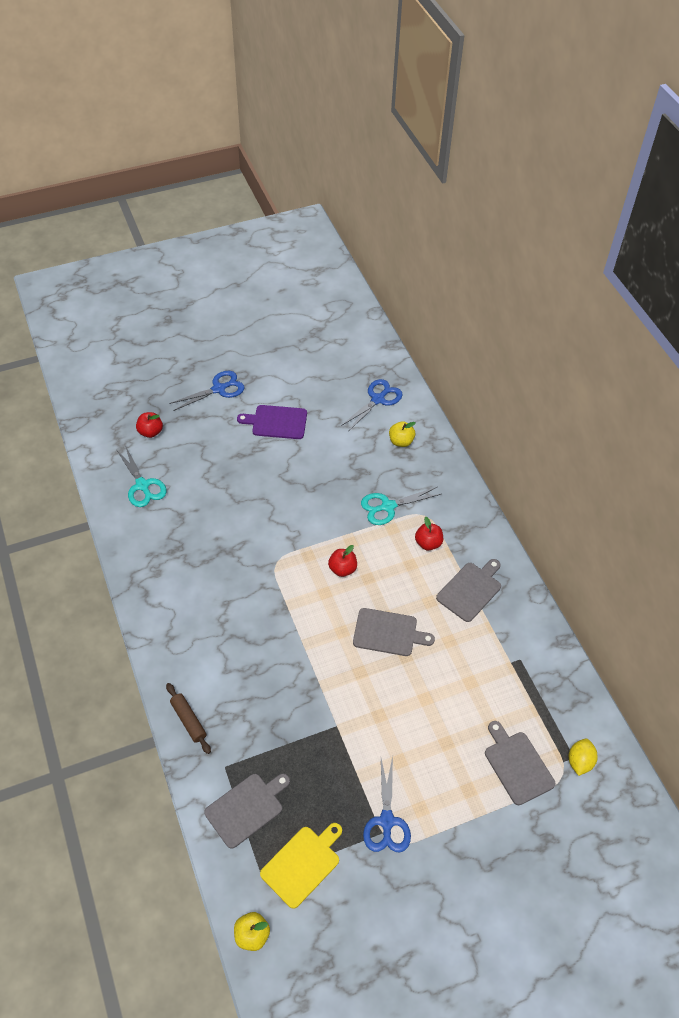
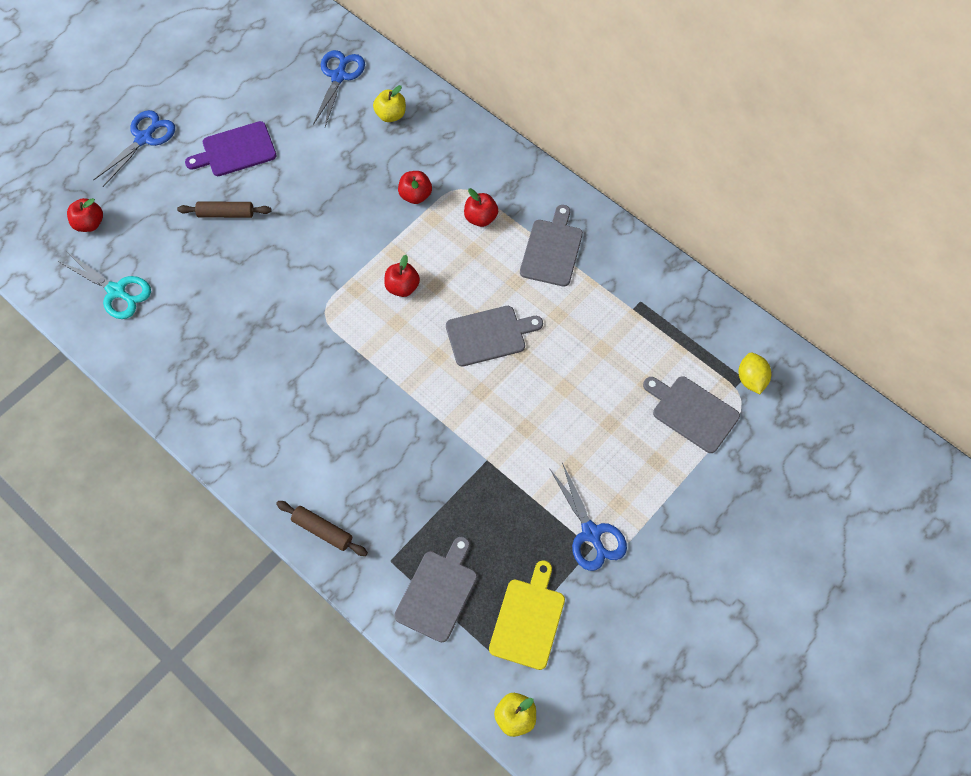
camera: 25 degrees left, 10 degrees up
(246, 463) = (226, 214): none -> brown rolling pin
(388, 506) = (415, 195): turquoise scissors -> red apple

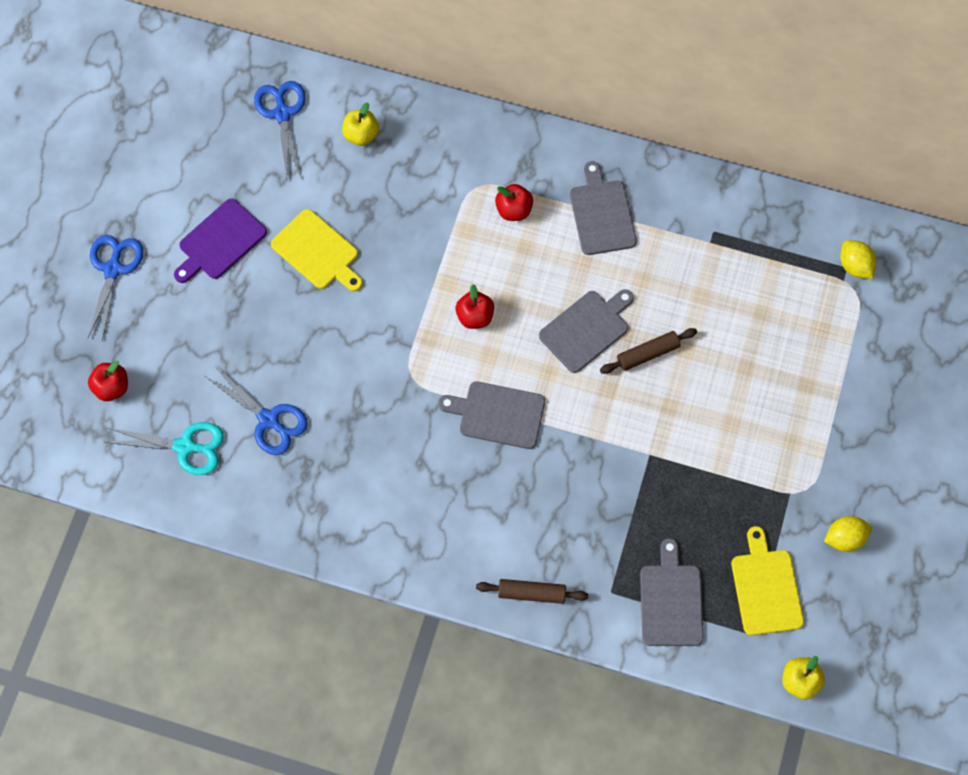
camera: 25 degrees left, 5 degrees up
(226, 214) = (250, 315): brown rolling pin -> brown rolling pin (648, 354)
(306, 187) = (317, 252): none -> yellow cutting board
(415, 195) = (435, 213): red apple -> none
(591, 533) = (781, 481): blue scissors -> blue scissors (268, 420)
(622, 608) = (844, 538): none -> yellow lemon
(692, 412) = (816, 323): grey cutting board -> grey cutting board (498, 414)

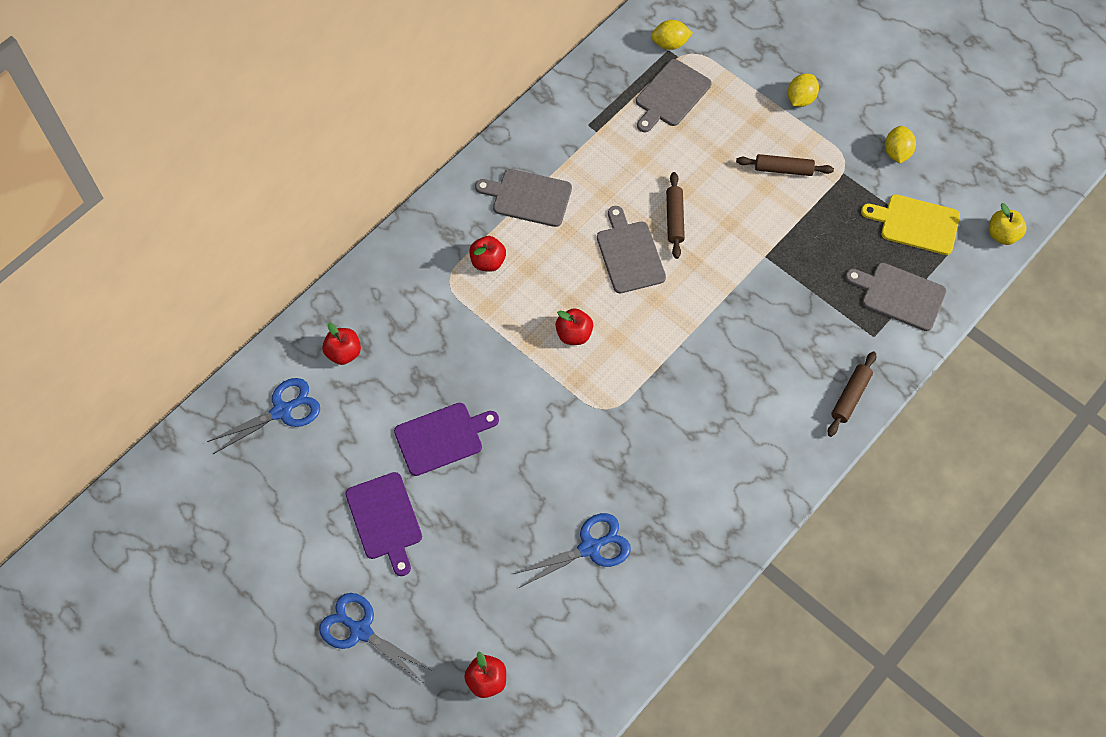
camera: 65 degrees left, 5 degrees down
(185, 447) = (581, 634): turquoise scissors -> none
(282, 114) = (282, 411): blue scissors -> blue scissors turned 135 degrees clockwise
(317, 252) = (442, 437): yellow cutting board -> purple cutting board
(361, 135) = (344, 353): yellow apple -> red apple
(498, 414) = (675, 355): grey cutting board -> grey cutting board (671, 95)
(761, 433) = (783, 169): none -> brown rolling pin
(858, 418) = (800, 99): none -> yellow lemon

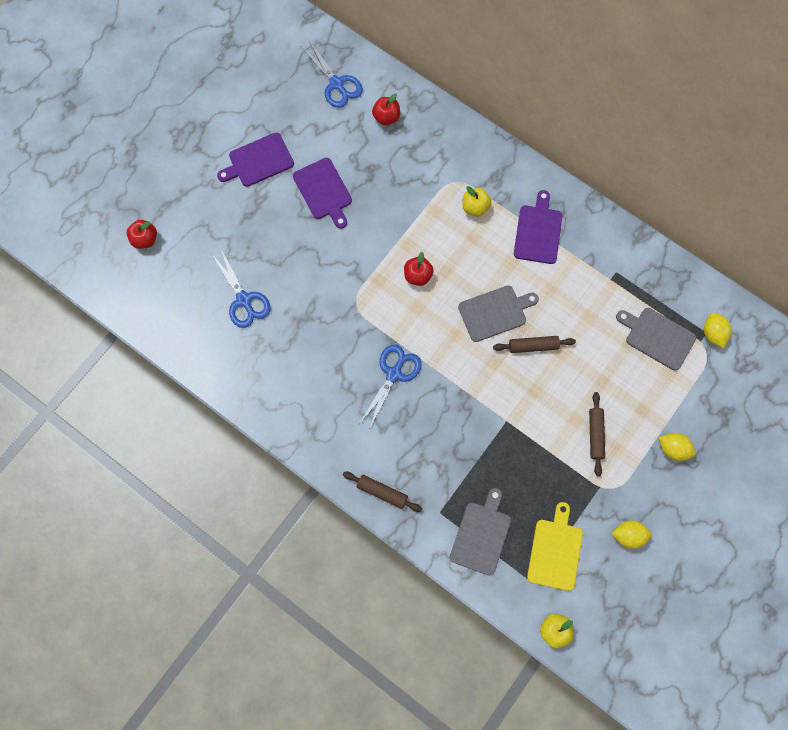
camera: 85 degrees right, 10 degrees up
(361, 631) = (178, 156): blue scissors -> blue scissors (394, 374)
(488, 261) = (475, 207): red apple -> yellow apple
(528, 197) = (538, 232): grey cutting board -> purple cutting board

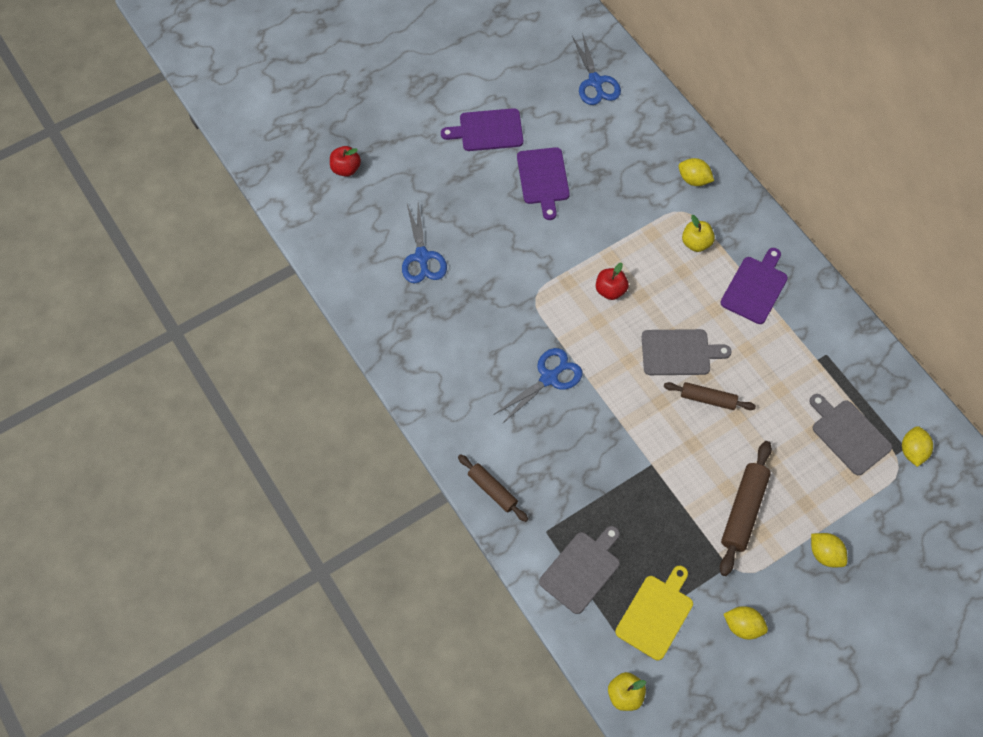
camera: 20 degrees right, 10 degrees down
(386, 117) = (635, 128): red apple -> none
(453, 149) = (694, 179): none -> yellow lemon
(595, 434) = (743, 511): brown rolling pin -> brown rolling pin, size x1.54

